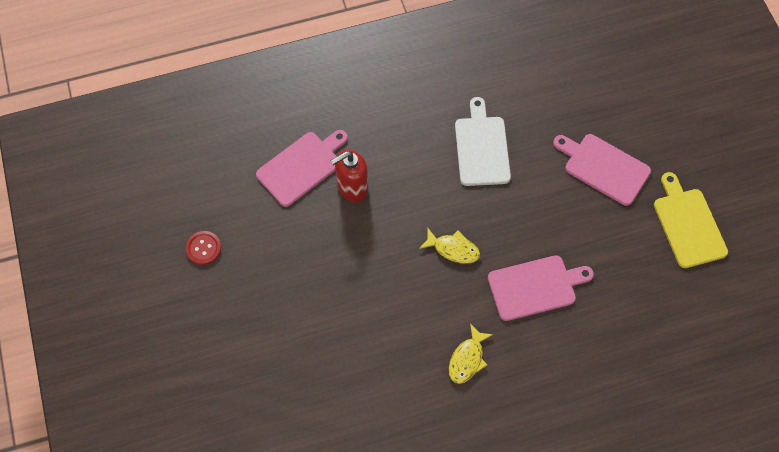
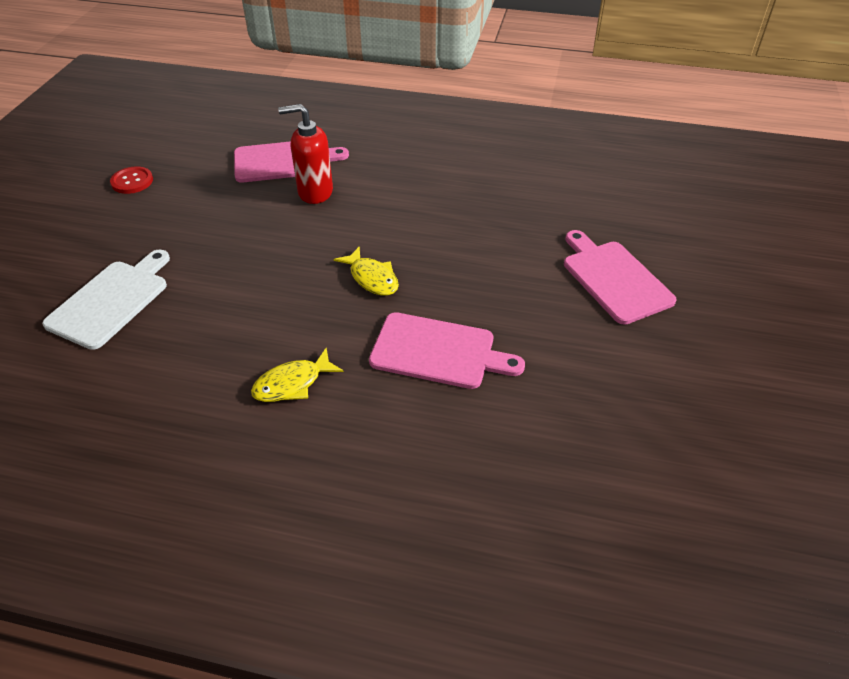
camera: 30 degrees right, 20 degrees down
(481, 147) = (480, 211): white cutting board -> white cutting board (111, 301)
(688, 224) = (696, 375): yellow cutting board -> none

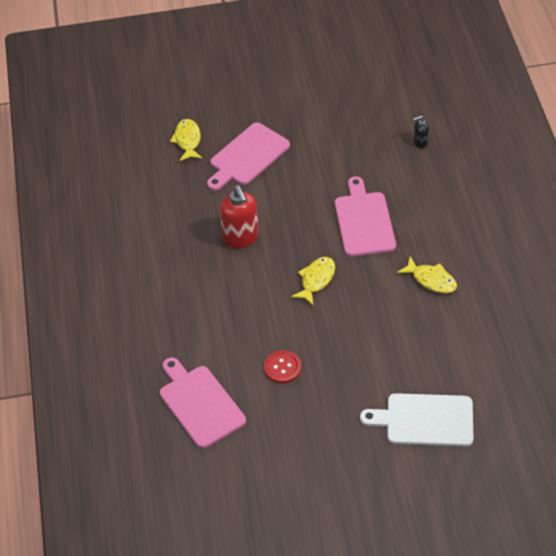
camera: 110 degrees left, 5 degrees up
(132, 181) = (285, 503): red button -> red button (282, 367)
(315, 192) = (234, 359): red soap dispenser -> red soap dispenser (241, 238)
(567, 479) = (420, 142): none -> black soap dispenser
(664, 237) = (187, 140): none -> yellow fish

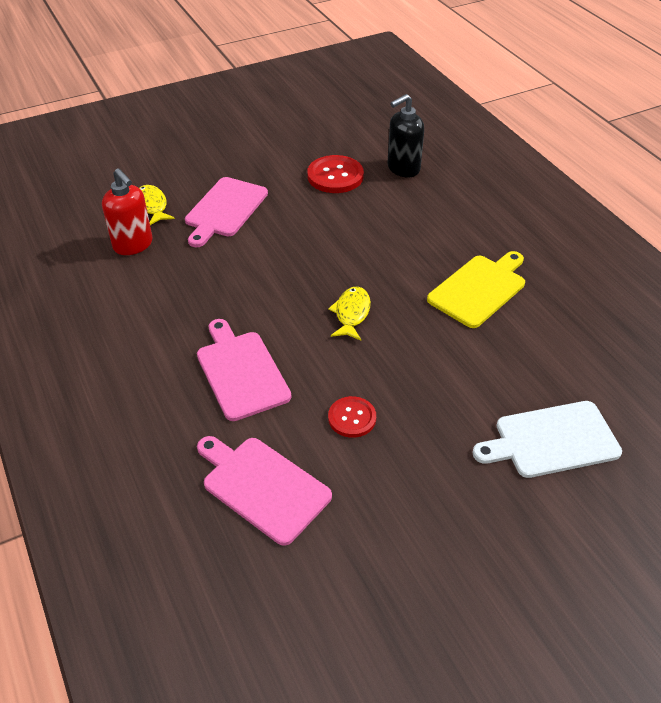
camera: 20 degrees left, 5 degrees down
(241, 238) = (246, 288): red soap dispenser -> red soap dispenser (133, 245)
(355, 139) = (335, 176): none -> red button
(364, 221) = (378, 247): pink cutting board -> pink cutting board (241, 371)
(420, 142) = (403, 168): black soap dispenser -> black soap dispenser, size x2.01
(431, 280) = (479, 289): yellow fish -> yellow cutting board

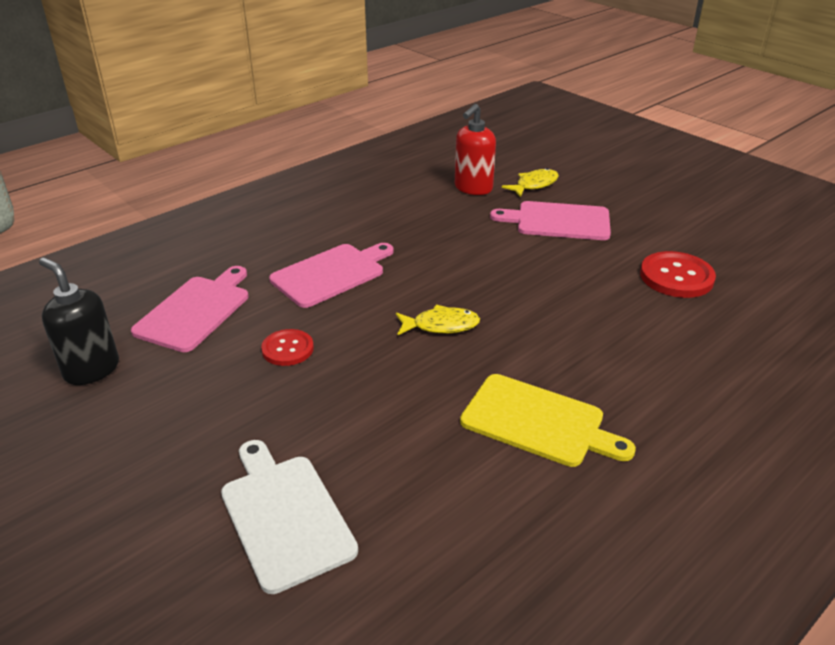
camera: 75 degrees right, 10 degrees down
(403, 168) = (742, 325): black soap dispenser -> black soap dispenser (91, 369)

